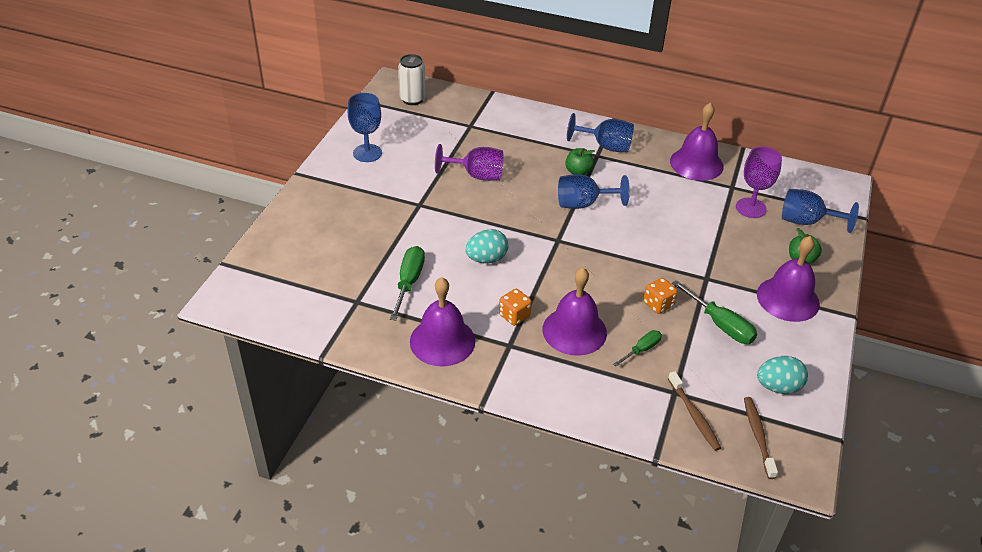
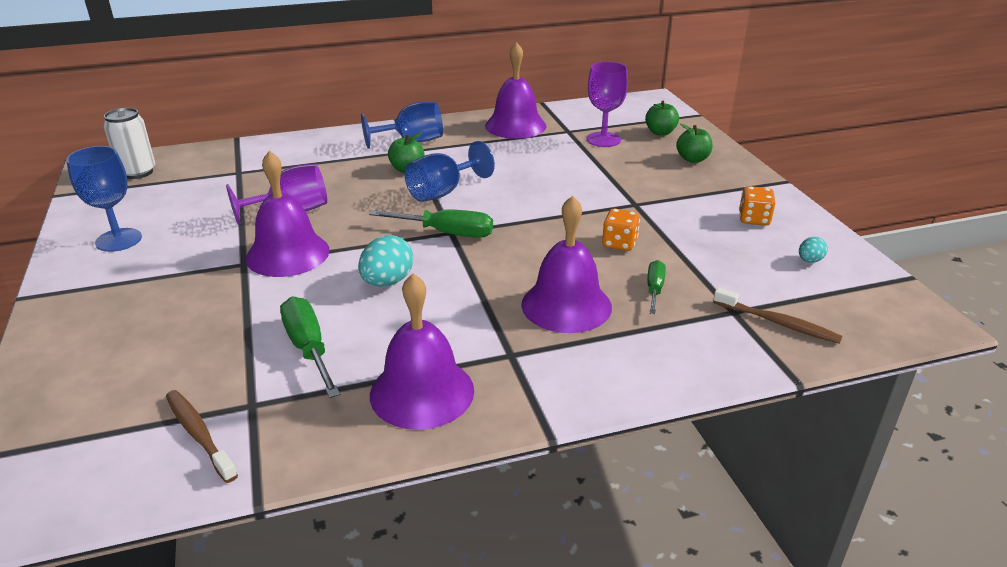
camera: 35 degrees left, 10 degrees down
(514, 316) = (482, 322): orange dice -> orange dice (754, 219)
(720, 324) = (695, 234): green screwdriver -> green screwdriver (446, 233)
(758, 436) = (852, 310): brown toothbrush -> brown toothbrush (199, 434)
(778, 387) = (809, 260): turquoise egg -> turquoise egg, size x0.55
(788, 299) = (722, 190): purple bell -> purple bell (287, 254)
(806, 221) = (660, 132): blue goblet -> green apple

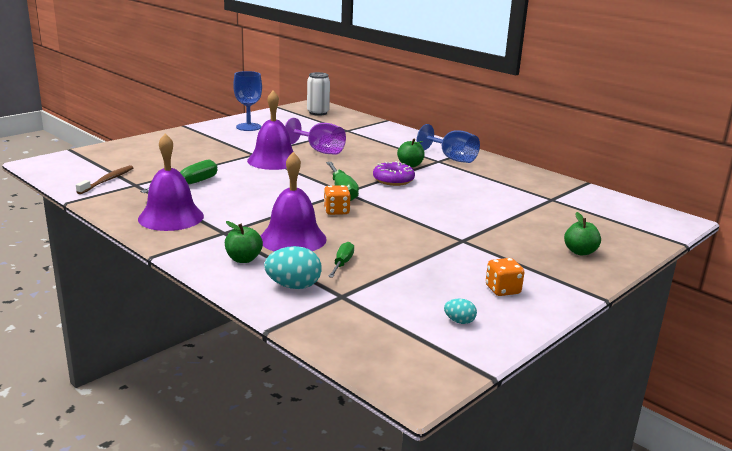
camera: 60 degrees right, 10 degrees down
(387, 282) = (269, 188): turquoise egg -> turquoise egg (293, 286)
(443, 192) = (393, 180): blue goblet -> purple donut
(515, 126) = (529, 181): purple bell -> none
(603, 139) = (558, 213): purple goblet -> none
(619, 243) = (393, 243): orange dice -> orange dice (336, 211)
(654, 289) = (342, 264): green screwdriver -> green screwdriver turned 60 degrees counterclockwise
(660, 132) = (611, 232): green apple -> green apple (243, 259)
(778, 322) = (343, 315): brown toothbrush -> none

